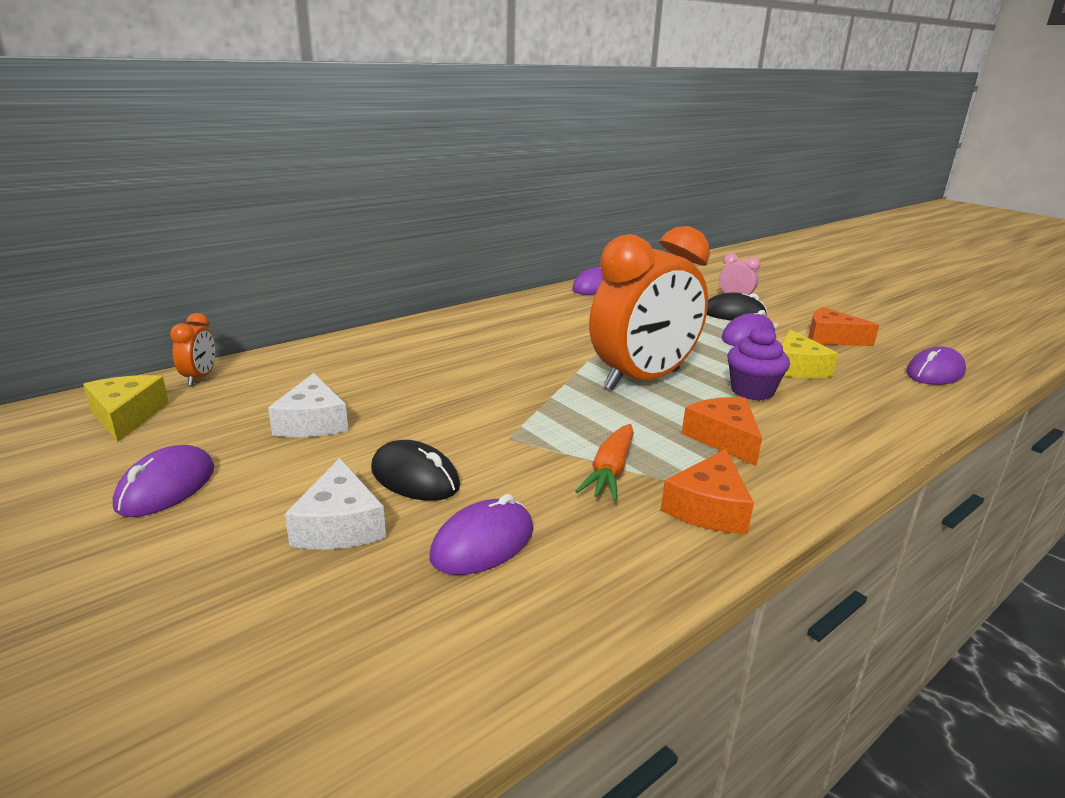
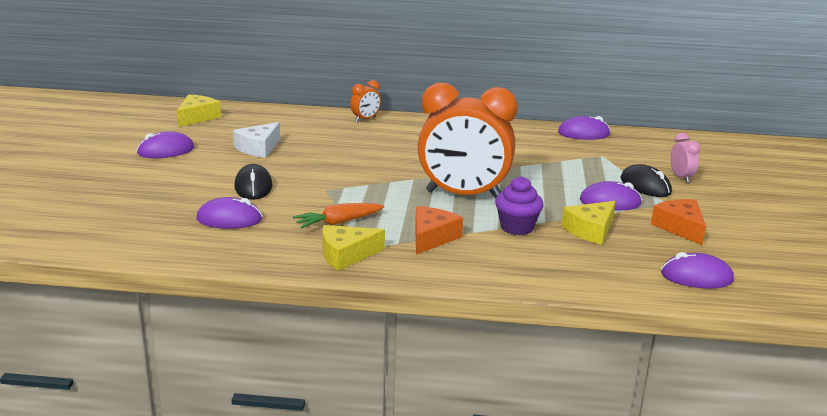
camera: 45 degrees right, 0 degrees up
(200, 378) = (251, 110): orange clock -> orange clock (365, 119)
(339, 525) = (195, 189): white cheese -> none
(708, 508) = (346, 255): orange cheese -> yellow cheese

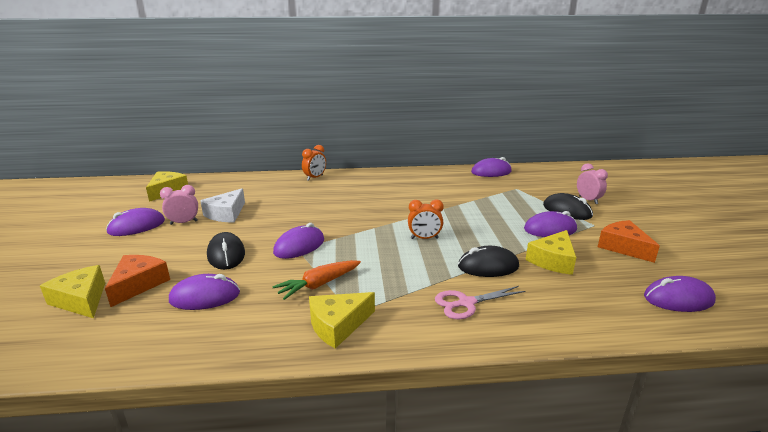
camera: 10 degrees left, 0 degrees up
(119, 208) = (81, 300): none -> yellow cheese
(213, 152) = (184, 222): none -> pink clock
(328, 187) = (299, 246): none -> purple mouse
(432, 237) = (416, 289): orange cheese -> orange cheese (138, 284)
(463, 195) = (424, 238): orange clock -> orange clock, size x0.40
(475, 254) = (466, 303): none -> pink scissors
(517, 227) = (488, 266): purple cupcake -> black mouse

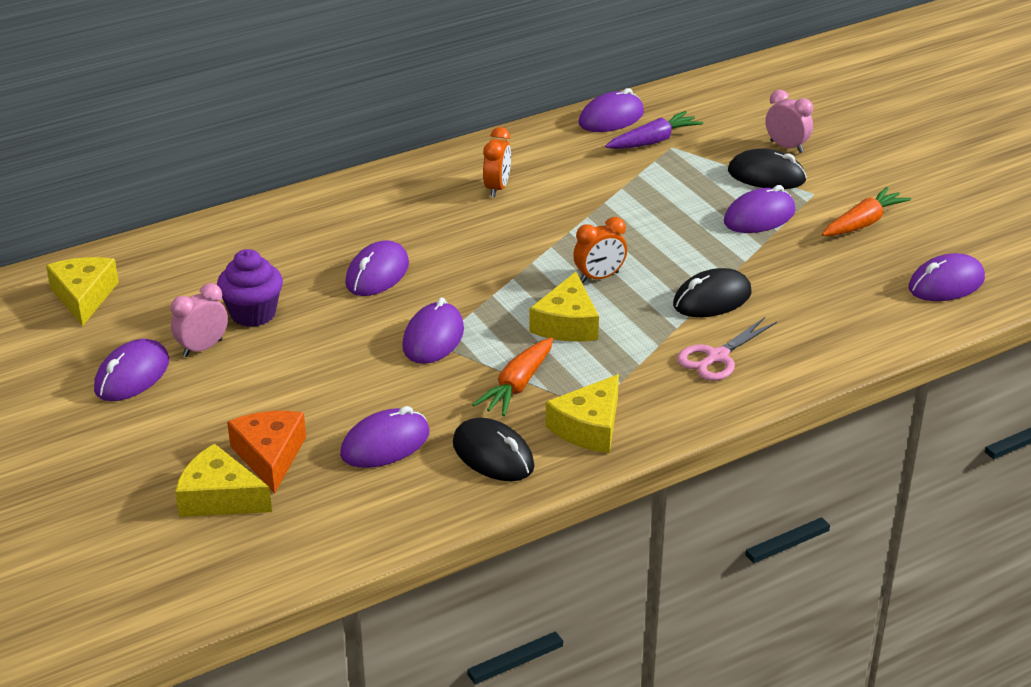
camera: 25 degrees left, 10 degrees up
(226, 214) = (253, 314): white cheese -> purple cupcake
(226, 254) = (340, 380): black mouse -> black mouse (493, 455)
(305, 210) = (377, 274): none -> purple mouse
(315, 178) = (322, 202): orange clock -> orange clock (497, 188)
(507, 184) = (653, 141): none -> purple carrot
(553, 260) = (786, 268): yellow cheese -> yellow cheese (567, 324)
(623, 247) = (863, 223): orange cheese -> orange carrot

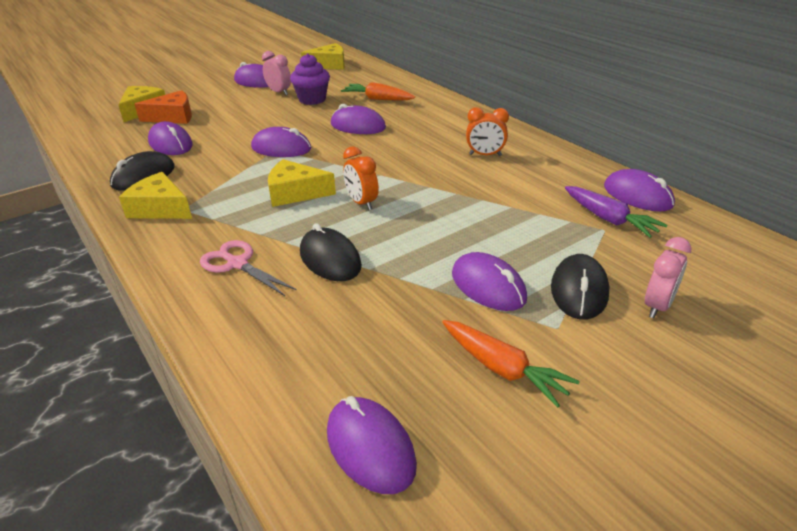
camera: 85 degrees right, 0 degrees up
(517, 386) = (219, 179): orange carrot -> orange carrot (378, 99)

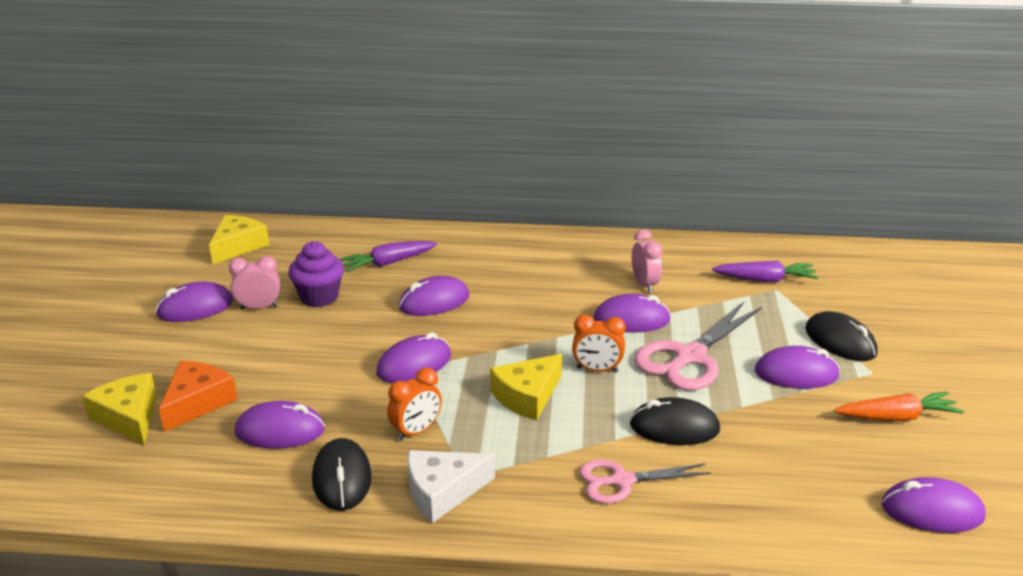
camera: 50 degrees left, 5 degrees down
(160, 208) = (442, 492): yellow cheese -> white cheese
(378, 99) = (388, 263): orange carrot -> purple carrot
(433, 230) = (689, 357): none -> pink scissors
(485, 155) = (595, 272): orange clock -> orange clock (416, 431)
(637, 196) = (748, 251): purple mouse -> purple mouse (631, 319)
(657, 306) = (886, 324): pink clock -> pink clock (644, 285)

